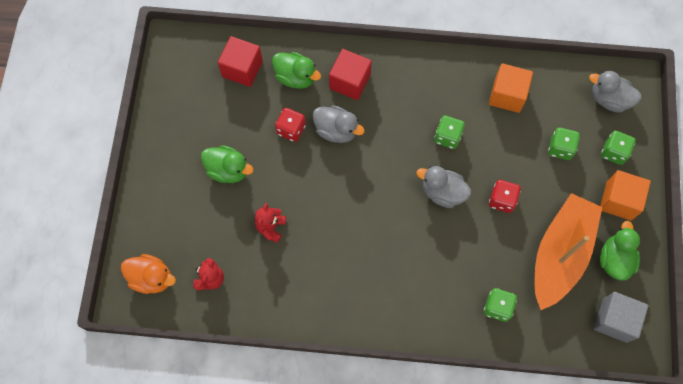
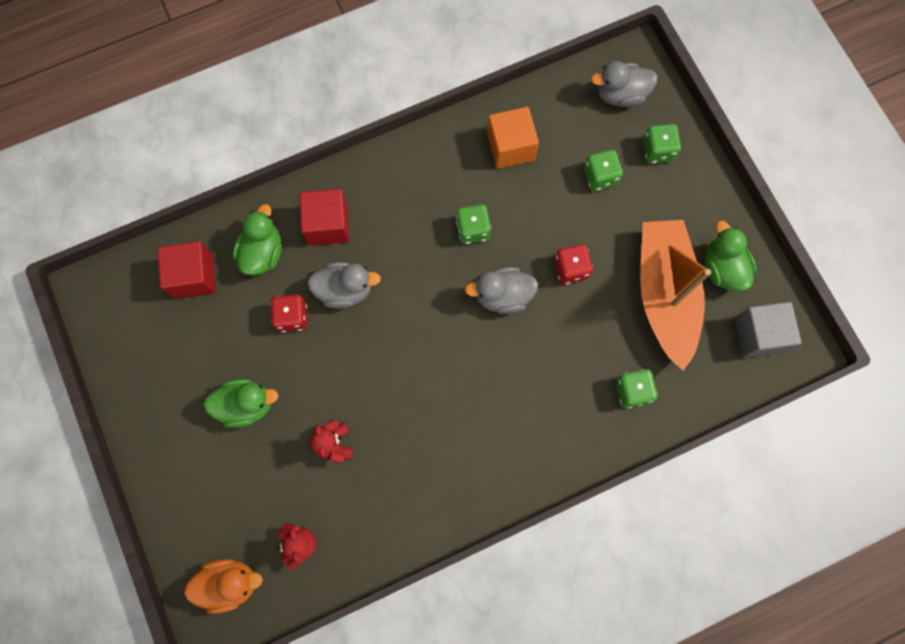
camera: 30 degrees left, 5 degrees up
(296, 77) = (263, 253): green duck -> green duck turned 75 degrees counterclockwise
(618, 200) = (691, 201): orange cube -> none

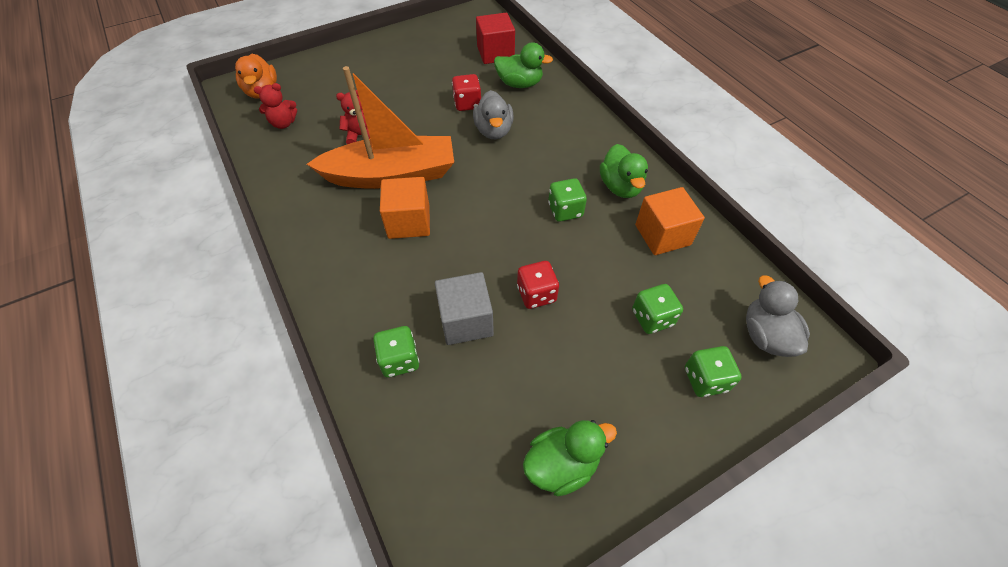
camera: 85 degrees right, 20 degrees down
(246, 405) = (395, 87): green duck -> green duck (620, 187)
(328, 225) = (550, 116): red cube -> none
(475, 385) = (409, 222): none -> orange cube
(502, 296) = (500, 237): grey duck -> none
(664, 294) = (518, 391): orange boat -> orange boat (392, 175)
(758, 334) = (474, 516): grey cube -> grey cube (466, 320)

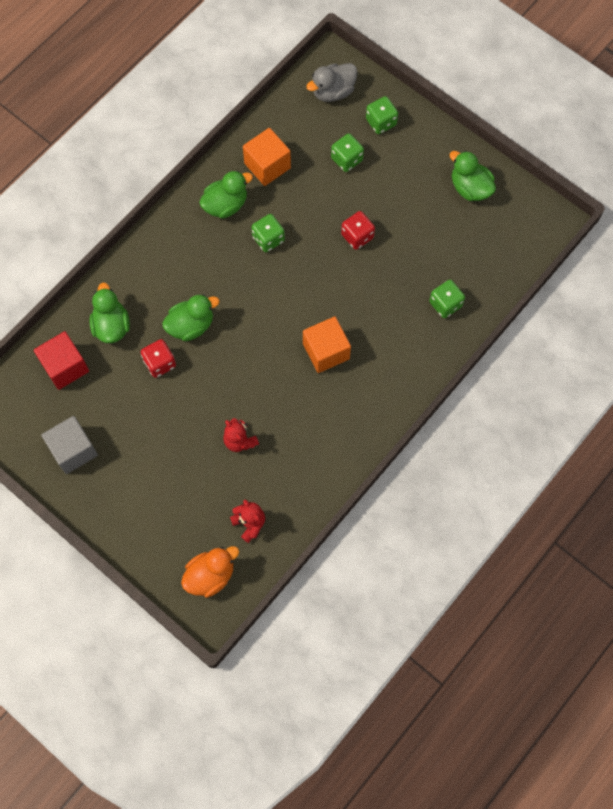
camera: 110 degrees left, 15 degrees up
(392, 175) = (279, 389): orange boat -> none
(466, 320) = (398, 274): grey cube -> grey cube (73, 450)
(493, 131) = (191, 325): grey duck -> green duck

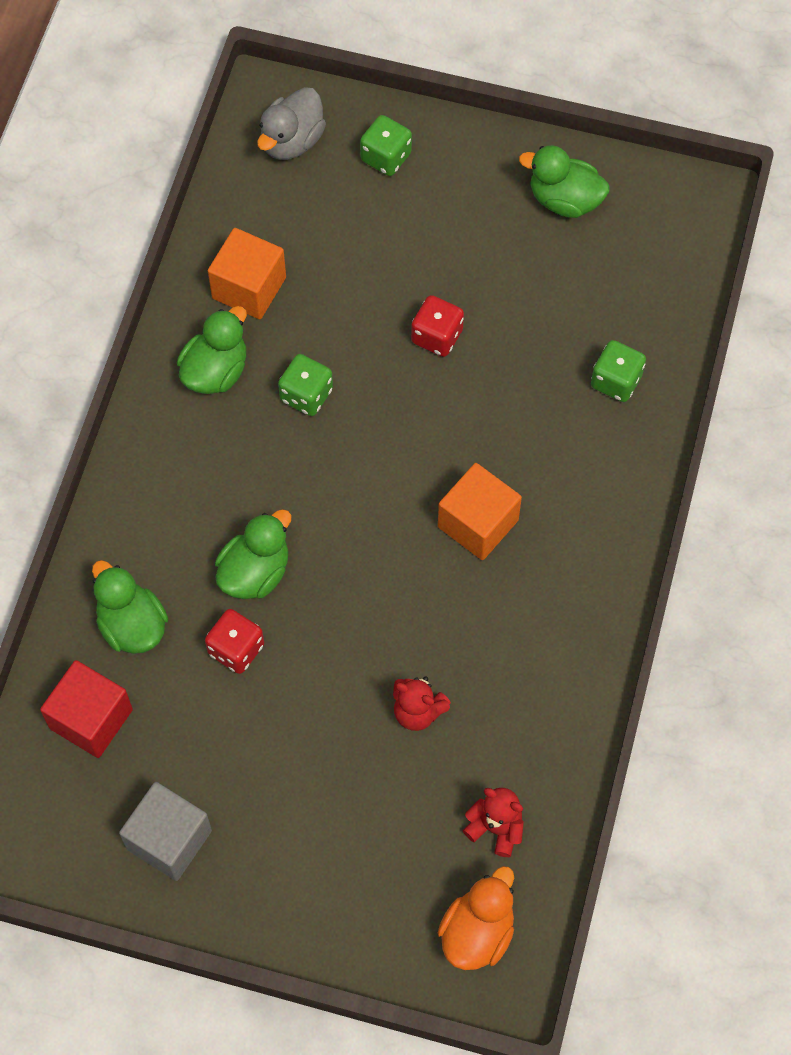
camera: 25 degrees left, 5 degrees down
(346, 159) = (363, 231): green dice -> none

